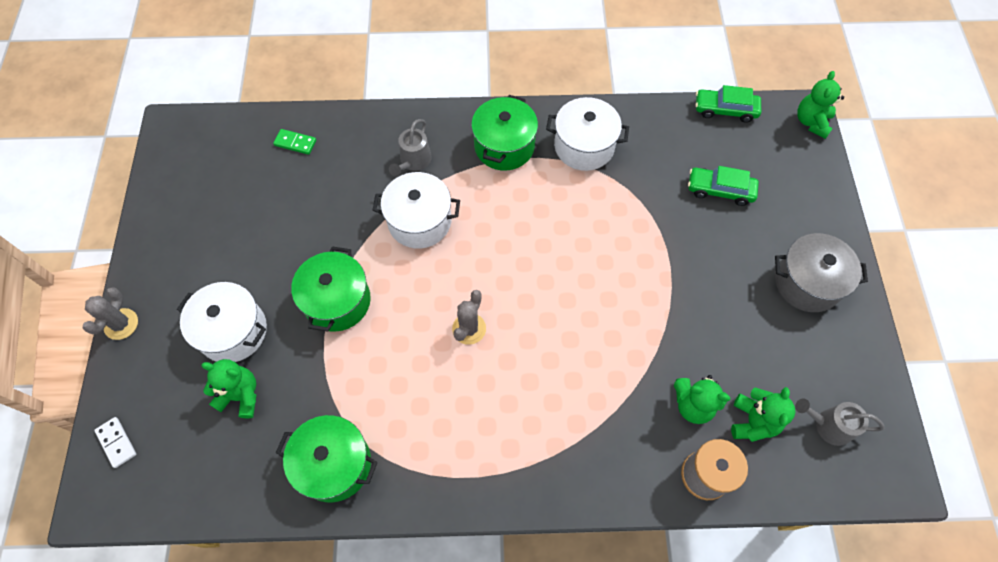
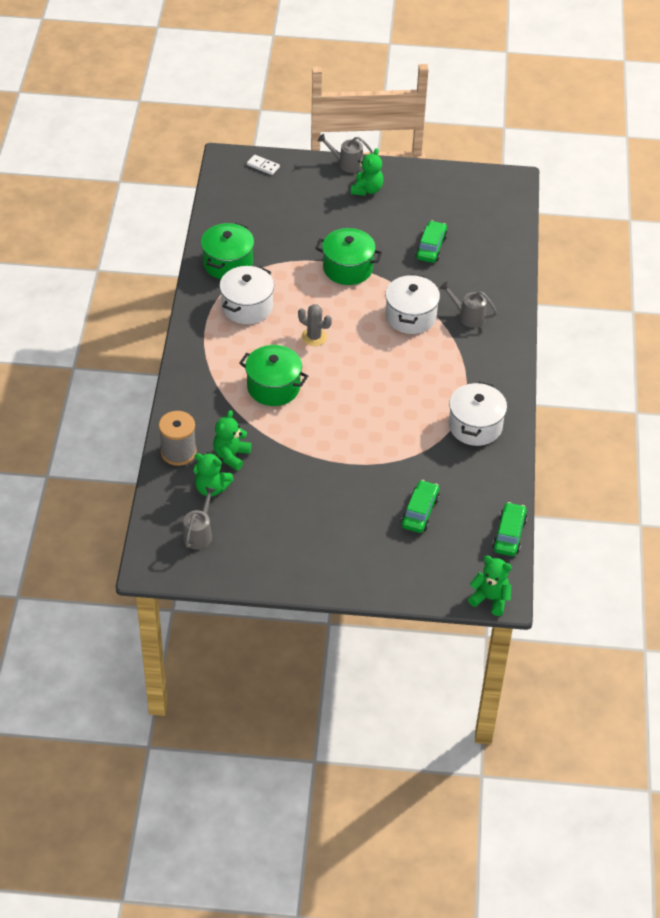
camera: 95 degrees right, 15 degrees down
(116, 442) = (263, 166): white domino -> white domino turned 60 degrees clockwise
(121, 324) = (346, 163): grey cactus -> grey watering can
(233, 331) = (332, 216): white pot -> white pot (247, 307)
(241, 395) = (284, 220): green teddy bear -> green teddy bear (367, 190)
(294, 208) = (431, 247): none -> green car
(295, 143) = (493, 248): green domino -> none
(504, 146) = (479, 373): green pot -> green pot (273, 387)
(807, 283) = (321, 551): grey pot -> none

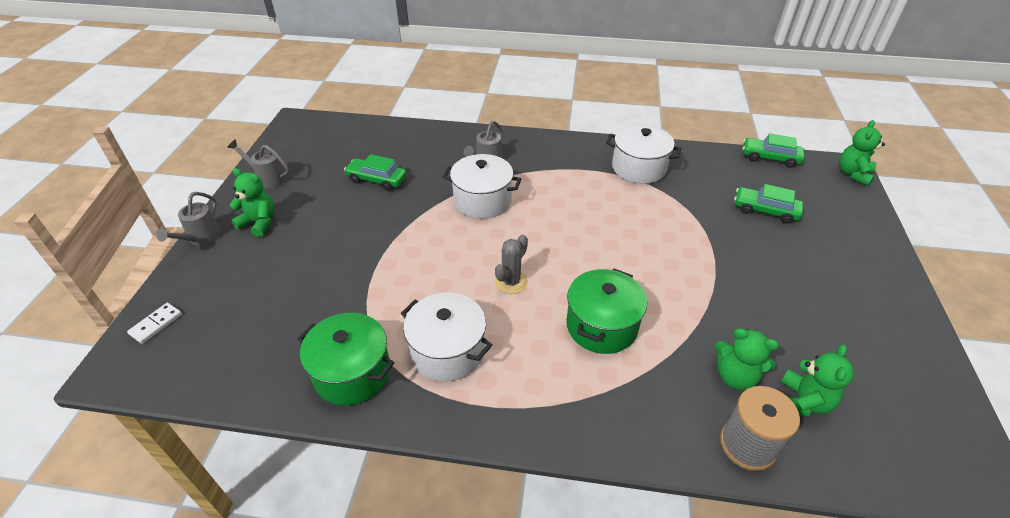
camera: 85 degrees left, 5 degrees down
(199, 533) = (890, 418): grey watering can -> grey watering can (267, 178)
(348, 268) = (394, 246): green pot -> none

